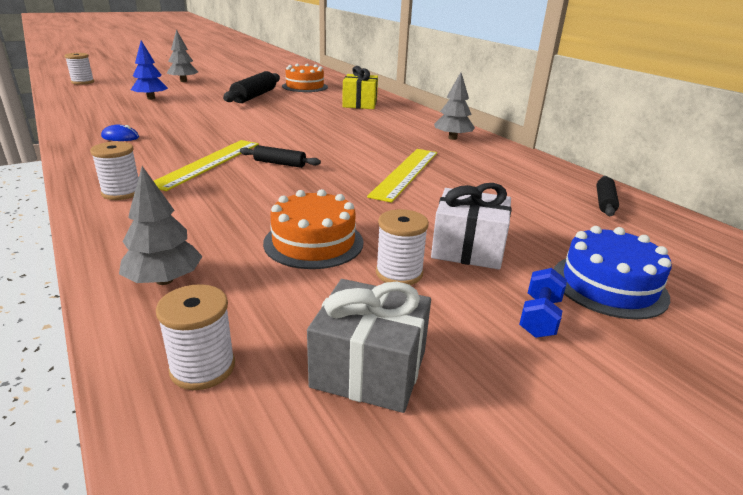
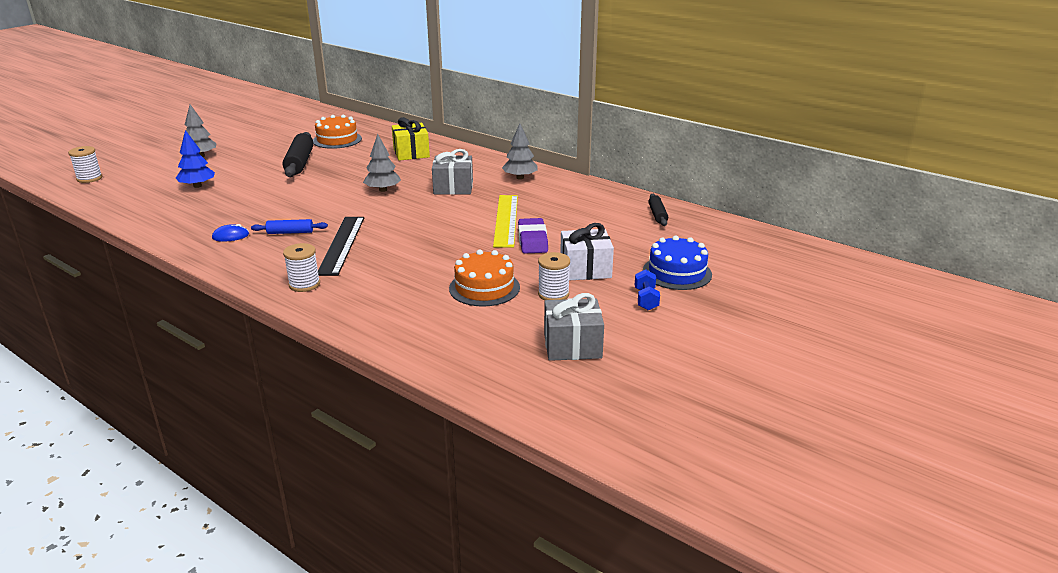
camera: 20 degrees left, 0 degrees up
(164, 280) = (413, 333): grey tree -> grey tree (383, 190)
(175, 144) = (290, 232): none -> blue rolling pin
(202, 367) = (486, 366): white spool -> none
(208, 163) = (342, 245): yellow ruler -> black ruler
(279, 163) = (400, 232): black rolling pin -> none
(374, 135) = (453, 187): none -> grey gift
(421, 199) = (532, 240): none -> purple eraser

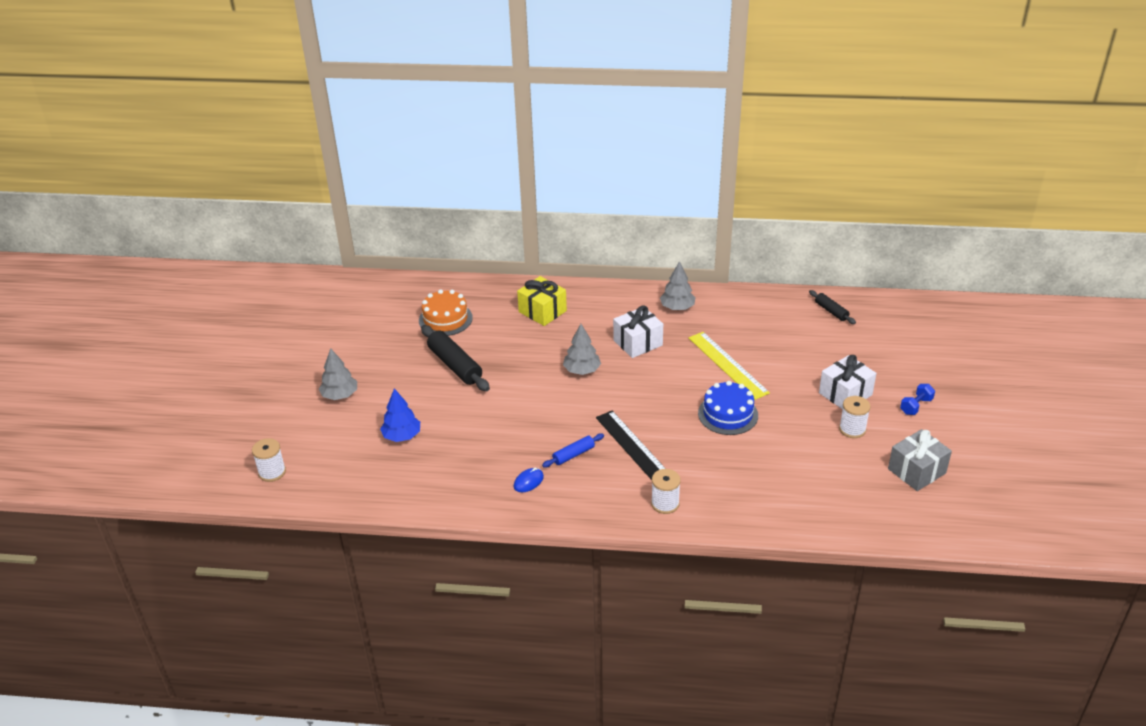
camera: 30 degrees left, 10 degrees up
(453, 187) = (638, 343): grey gift -> white gift
(484, 288) = (799, 445): orange cake -> none
(532, 240) = (774, 379): purple eraser -> none
(646, 299) = (916, 406): blue dumbbell -> blue dumbbell turned 75 degrees clockwise
(677, 272) = (908, 370): blue cake -> blue cake (728, 414)

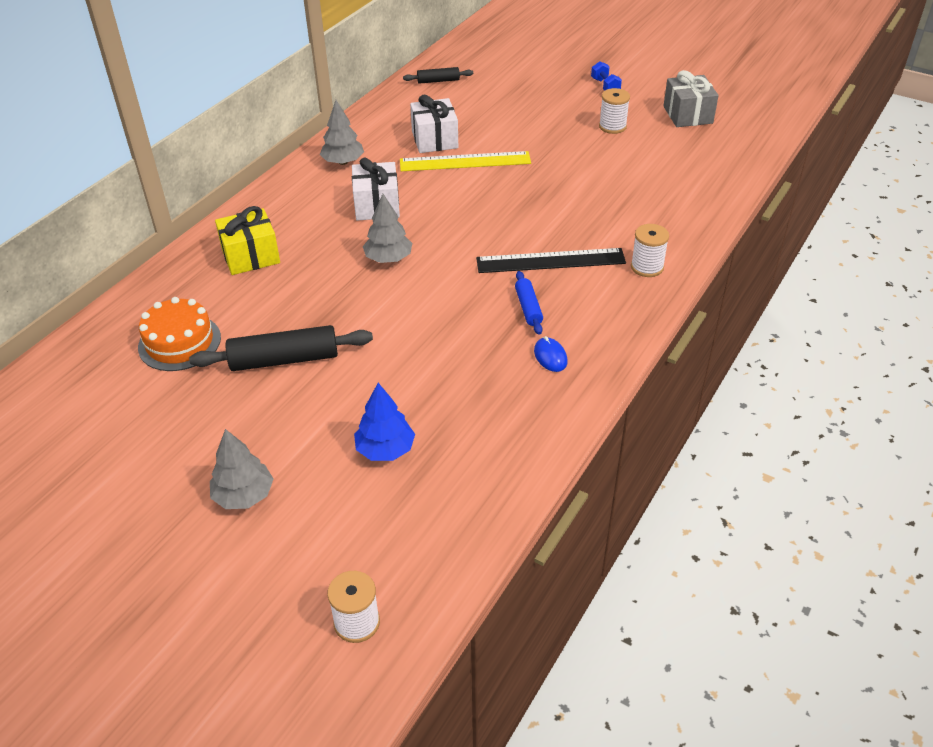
camera: 65 degrees left, 5 degrees up
(728, 414) = (540, 186): blue cake -> none
(845, 394) = (562, 113): white gift -> white gift (434, 139)

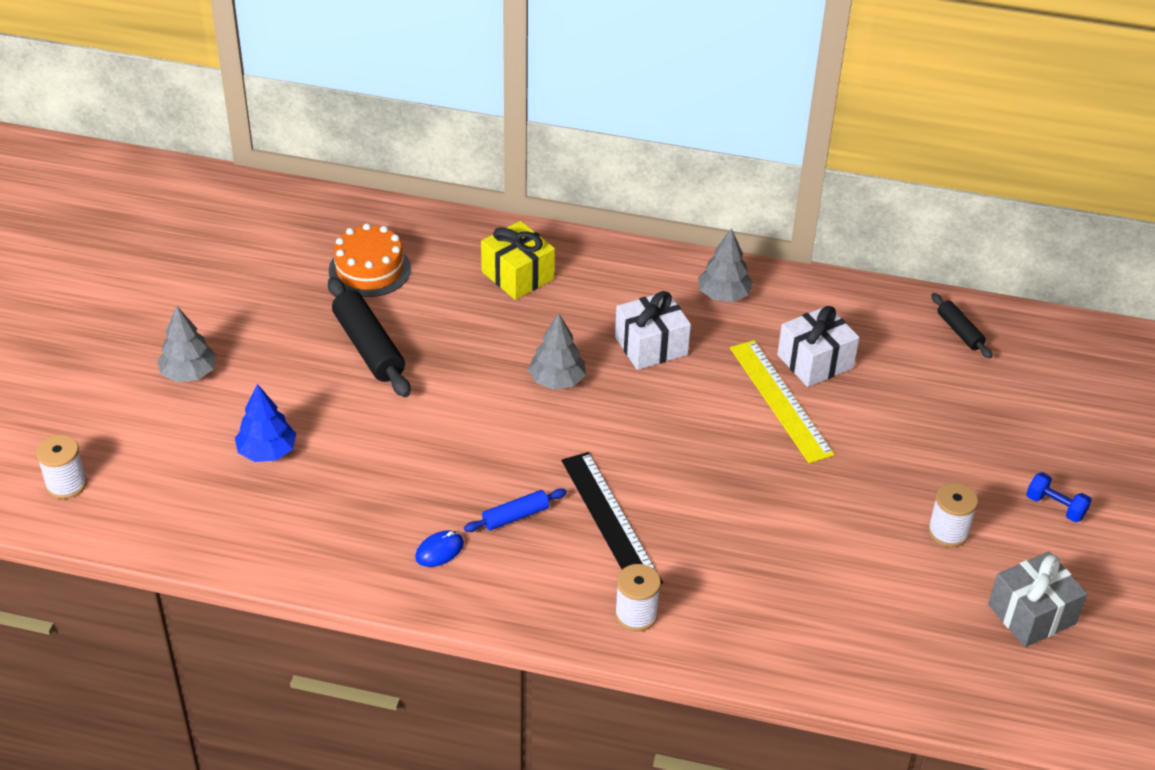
camera: 70 degrees right, 0 degrees up
(605, 86) = (1055, 507): blue dumbbell -> blue dumbbell turned 75 degrees clockwise

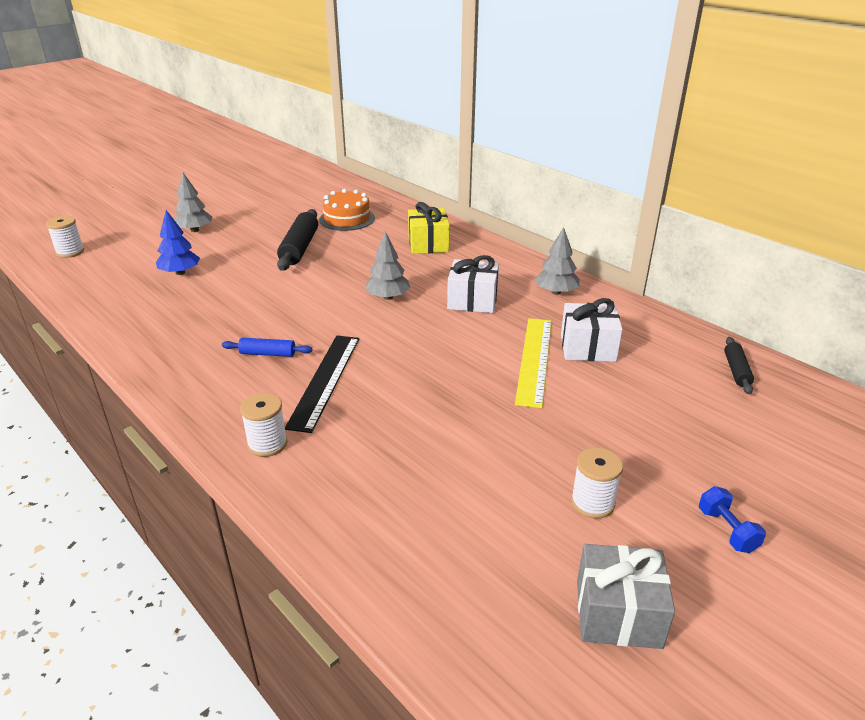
camera: 35 degrees right, 10 degrees down
(439, 551) = (198, 352): blue mouse -> none

